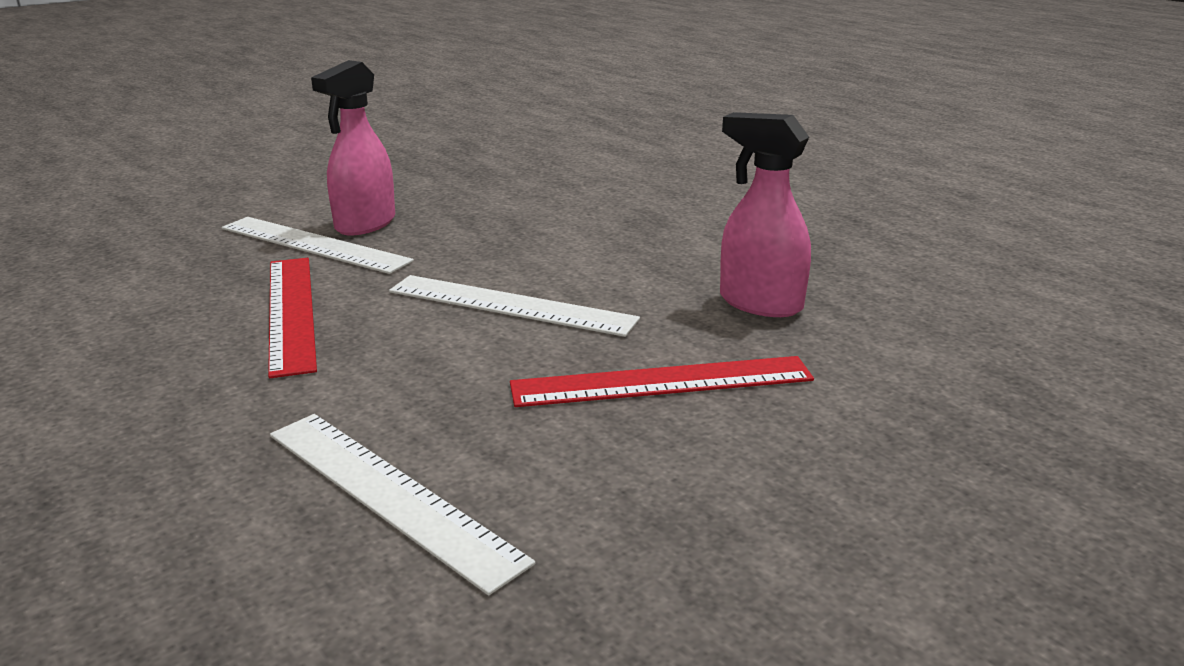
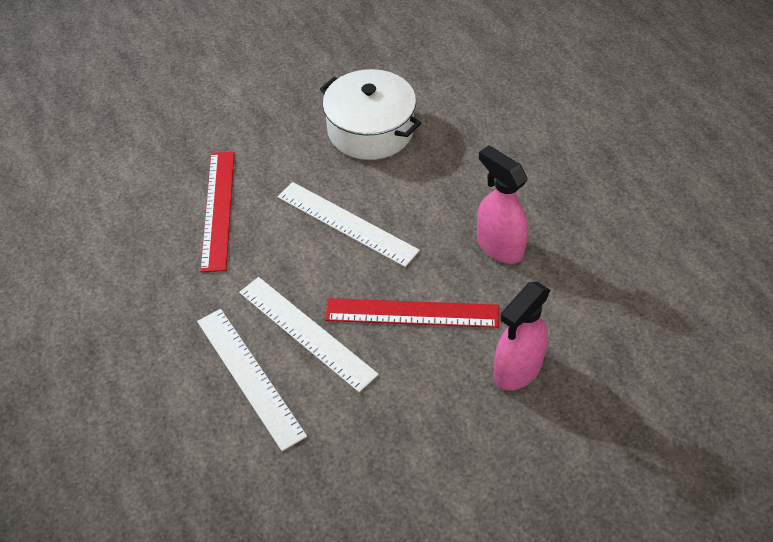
camera: 15 degrees right, 25 degrees up
(314, 244) = (239, 134): white ruler -> white ruler (306, 332)
(365, 224) = (274, 114): pink spray bottle -> pink spray bottle (517, 370)
(513, 226) = (370, 130): none -> white pot

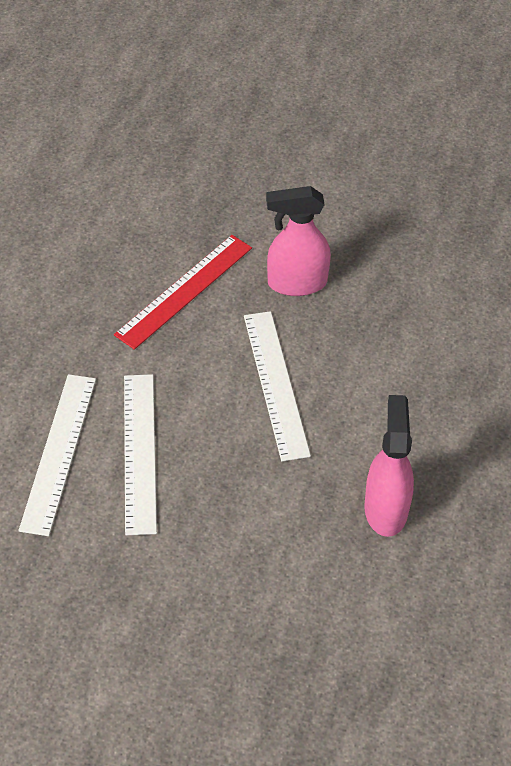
camera: 40 degrees right, 0 degrees up
(370, 130) = (393, 313): white pot -> none
(412, 313) = (241, 506): red ruler -> none
(517, 370) = (273, 627): pink spray bottle -> pink spray bottle (296, 283)

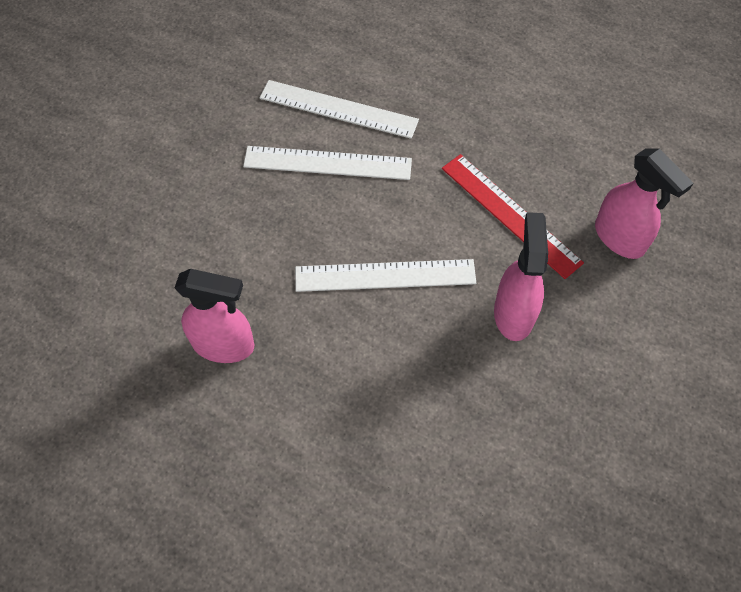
camera: 100 degrees right, 10 degrees up
(198, 211) = (620, 238): none -> pink spray bottle

